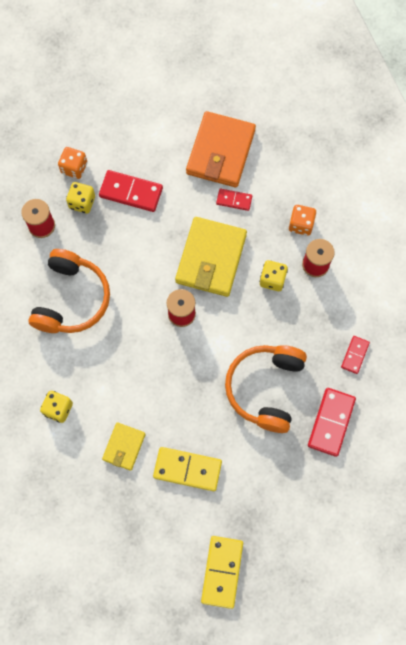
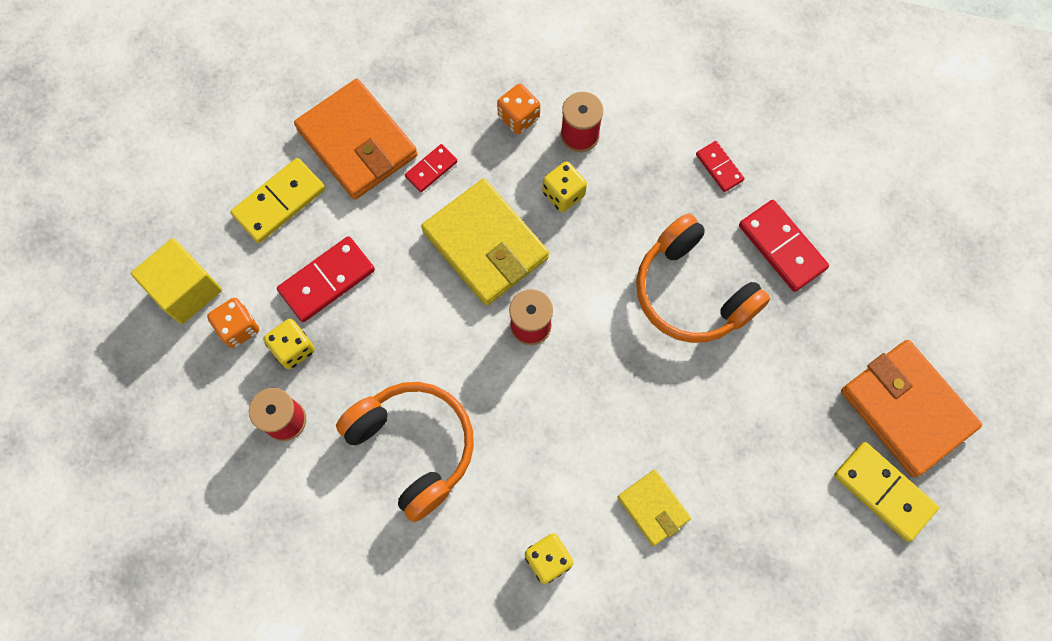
camera: 55 degrees left, 0 degrees up
(76, 128) = (186, 290): none -> yellow cube
(187, 469) = (732, 449): yellow domino -> yellow domino (279, 202)
(282, 556) = (906, 409): none -> orange wallet

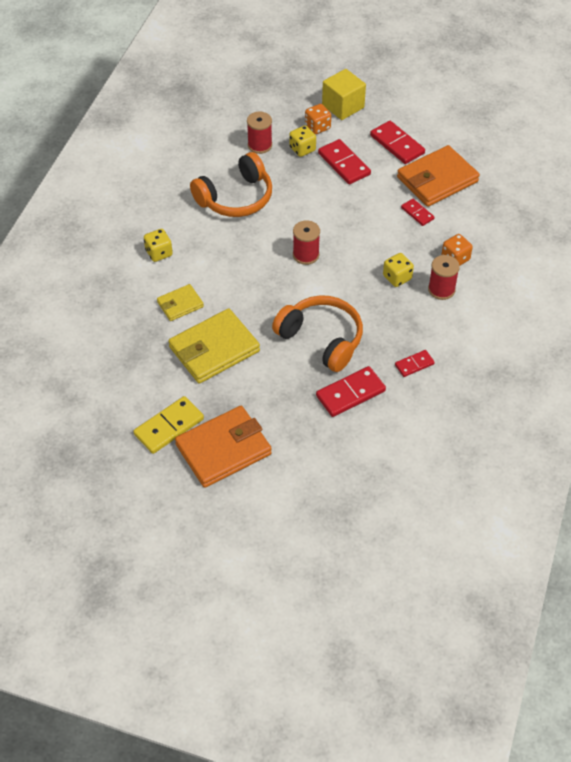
camera: 95 degrees right, 20 degrees down
(279, 202) = (397, 144): yellow domino -> red domino
(485, 244) = (363, 237): yellow wallet -> yellow wallet (214, 349)
(692, 291) = (321, 339): orange headphones -> orange headphones turned 75 degrees clockwise

